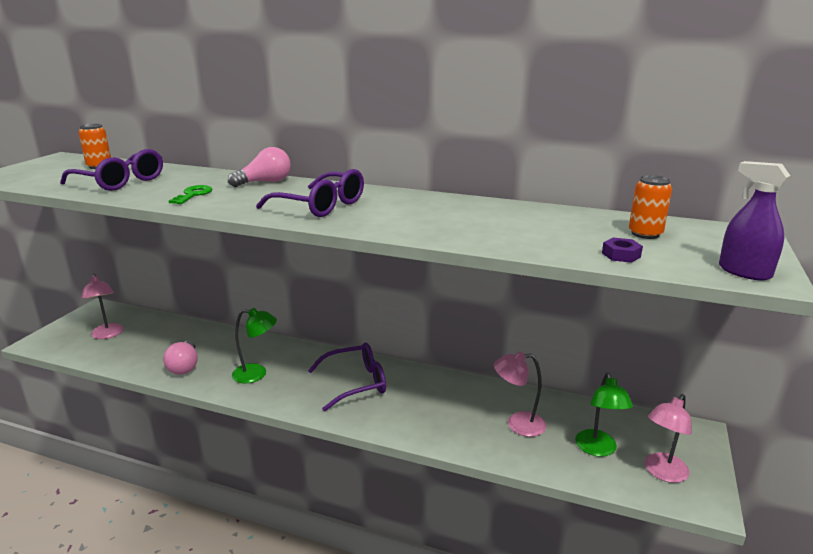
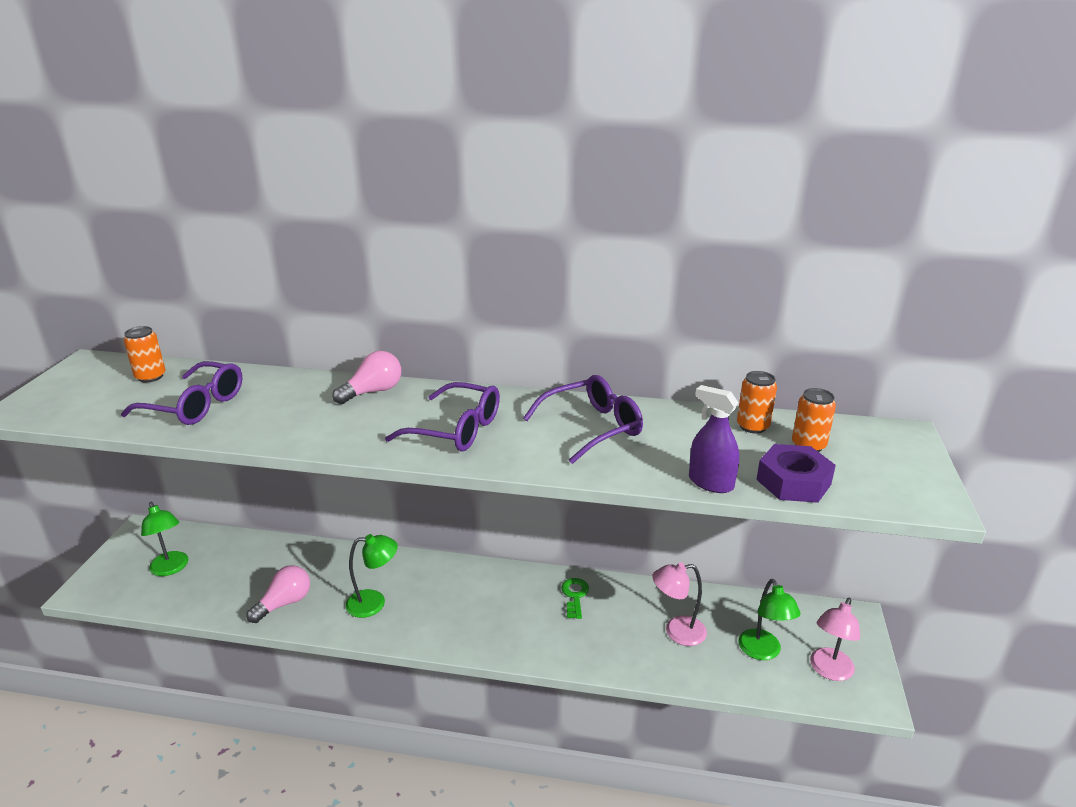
camera: 10 degrees left, 5 degrees up
(108, 335) = (171, 568): pink lamp -> green lamp
(184, 366) = (284, 603): pink light bulb -> pink light bulb turned 120 degrees counterclockwise
(193, 195) = (298, 422): green key -> green key (575, 596)
(356, 383) = (491, 601): purple glasses -> purple glasses (592, 427)
(594, 219) = (752, 426): none -> orange can
(621, 255) = (793, 482): purple nut -> purple nut, size x1.94
(744, 272) = (912, 495): purple spray bottle -> purple spray bottle (710, 483)

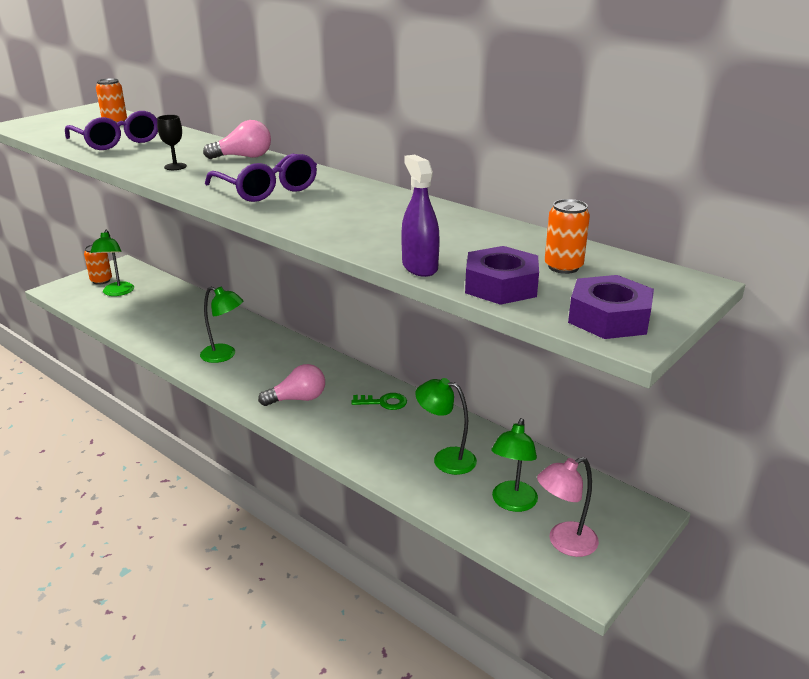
camera: 30 degrees right, 0 degrees up
(284, 603) = (165, 335): pink light bulb -> pink light bulb (298, 399)
(317, 425) = (175, 166): none -> black goblet
(575, 596) = (383, 402): green key -> green key turned 60 degrees clockwise
(592, 427) = (377, 211): purple glasses -> none
(677, 632) = (445, 459): pink lamp -> green lamp
(752, 426) = (529, 242): orange can -> orange can (101, 280)
(901, 488) = (609, 318): none -> purple nut

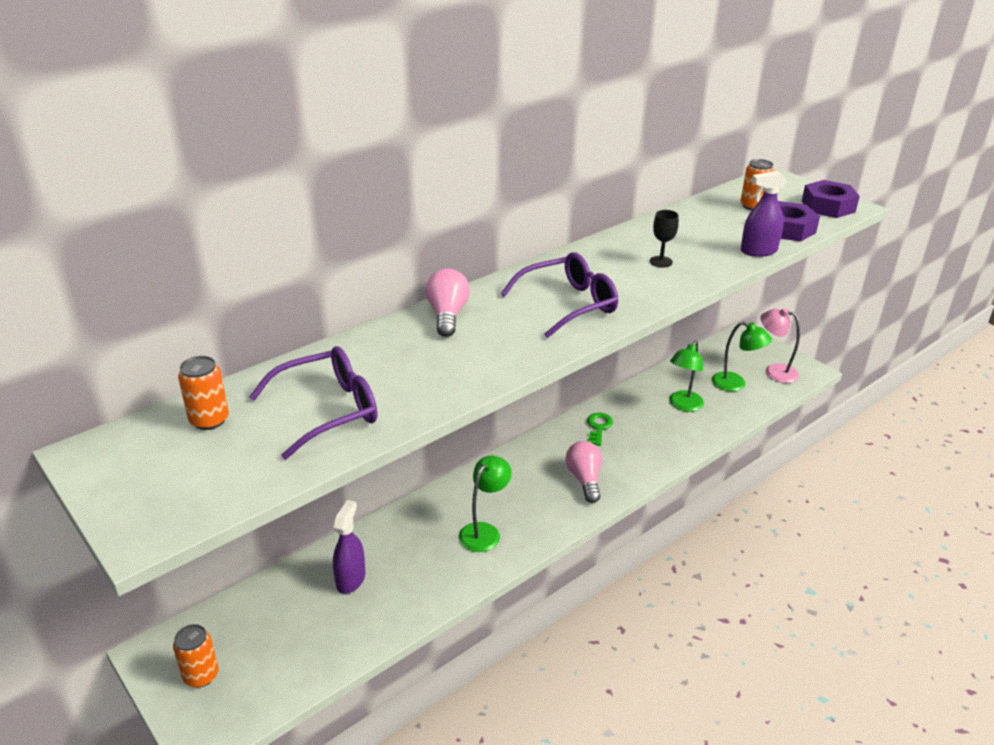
camera: 80 degrees left, 5 degrees up
(117, 293) = (259, 650): green lamp -> none
(175, 166) = (469, 359): black goblet -> black goblet (661, 262)
(175, 311) = (350, 579): none -> purple spray bottle
(564, 543) = (774, 371): pink lamp -> pink lamp turned 135 degrees clockwise

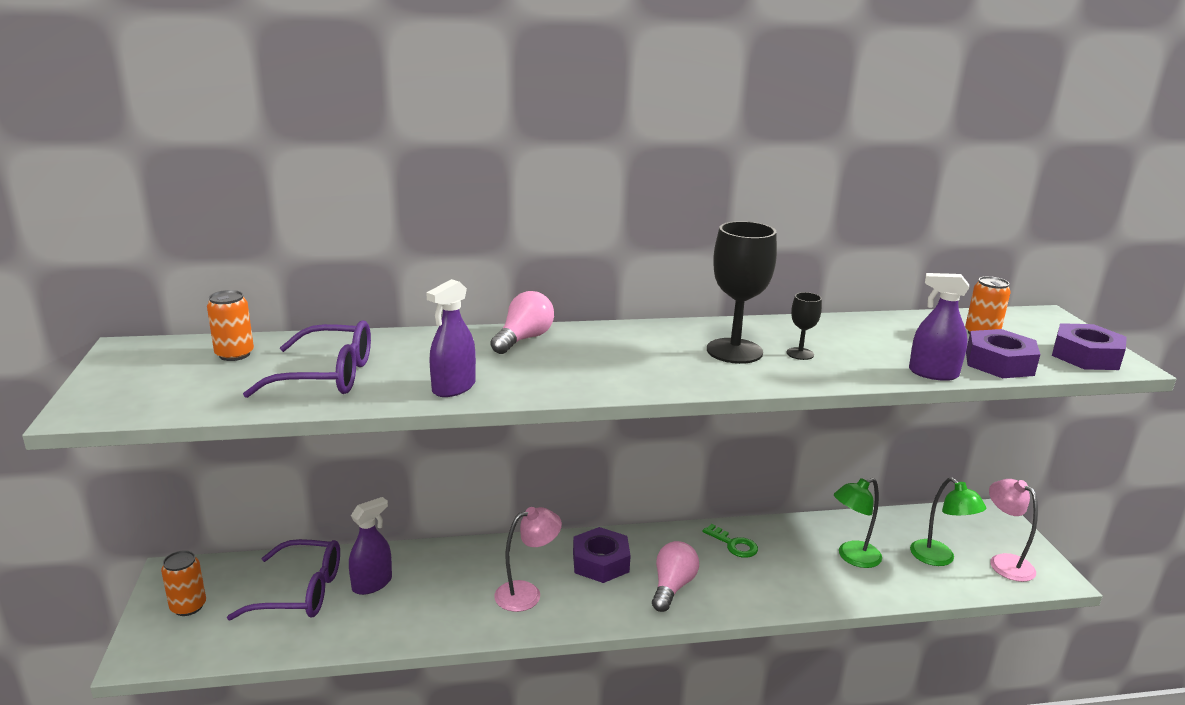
camera: 30 degrees right, 10 degrees down
(450, 383) = (453, 388): none -> purple spray bottle
(484, 531) = (527, 593): green lamp -> pink lamp
(516, 482) = (600, 562): none -> purple nut
(569, 304) = (651, 362): purple glasses -> purple glasses (301, 592)
(598, 427) = (734, 544): green key -> green key turned 90 degrees clockwise
(615, 274) = (734, 351): none -> black goblet

